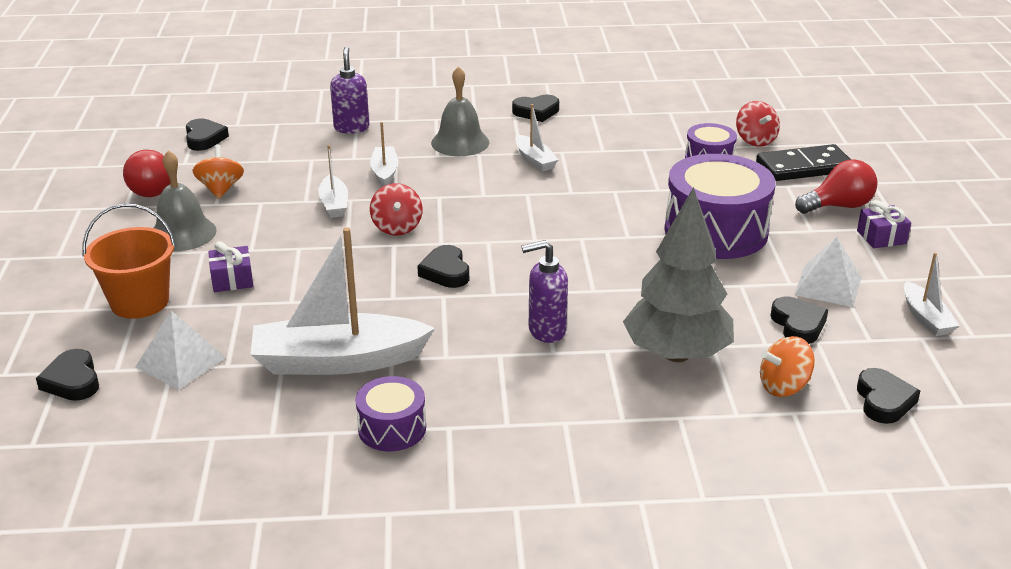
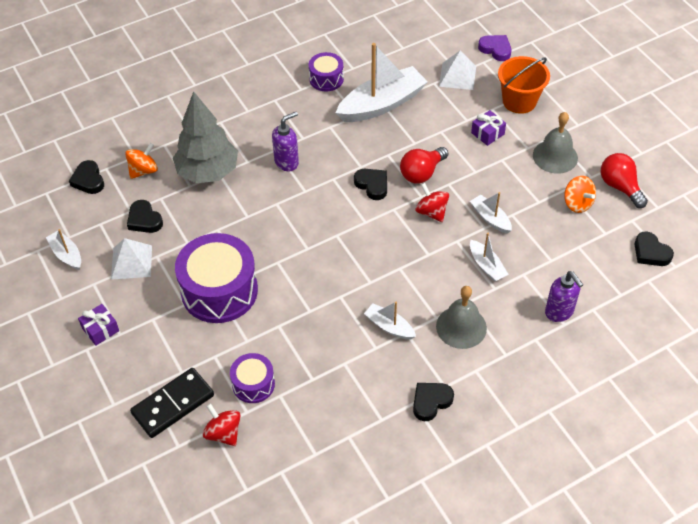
camera: 155 degrees right, 20 degrees up
(72, 381) = (495, 49): black heart -> purple heart
(838, 206) = (136, 357): red light bulb -> red light bulb (422, 173)

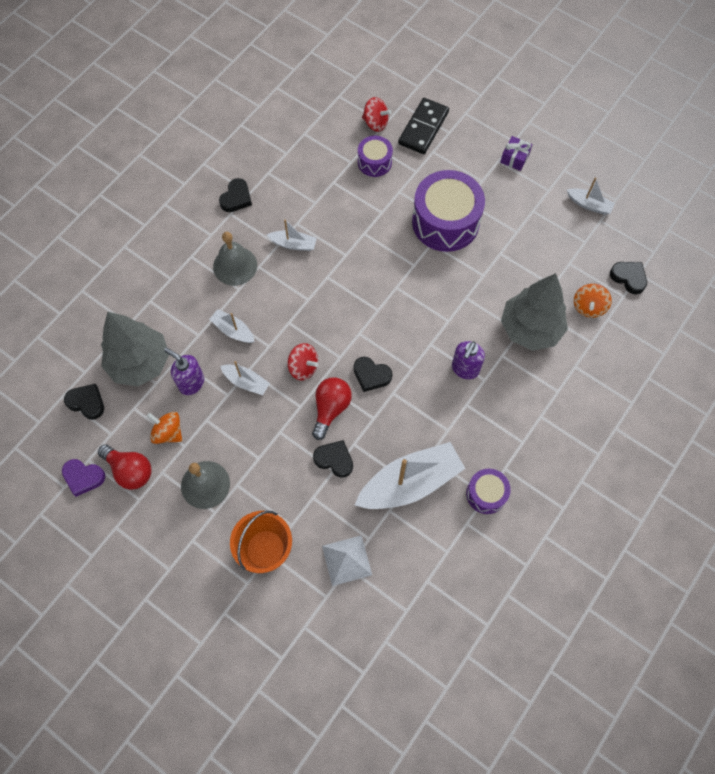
camera: 155 degrees right, 15 degrees up
(131, 262) = (532, 218): white pyramid -> none
(144, 220) = (551, 259): black heart -> black heart (334, 459)
(382, 104) = (410, 482): white boat -> white boat turned 150 degrees counterclockwise
(487, 133) = (284, 487): purple gift -> none
(495, 49) = (319, 625): purple heart -> purple heart (83, 477)
(559, 312) = (157, 310): purple soap dispenser -> purple soap dispenser (191, 383)
(590, 269) = (140, 363): none -> grey tree

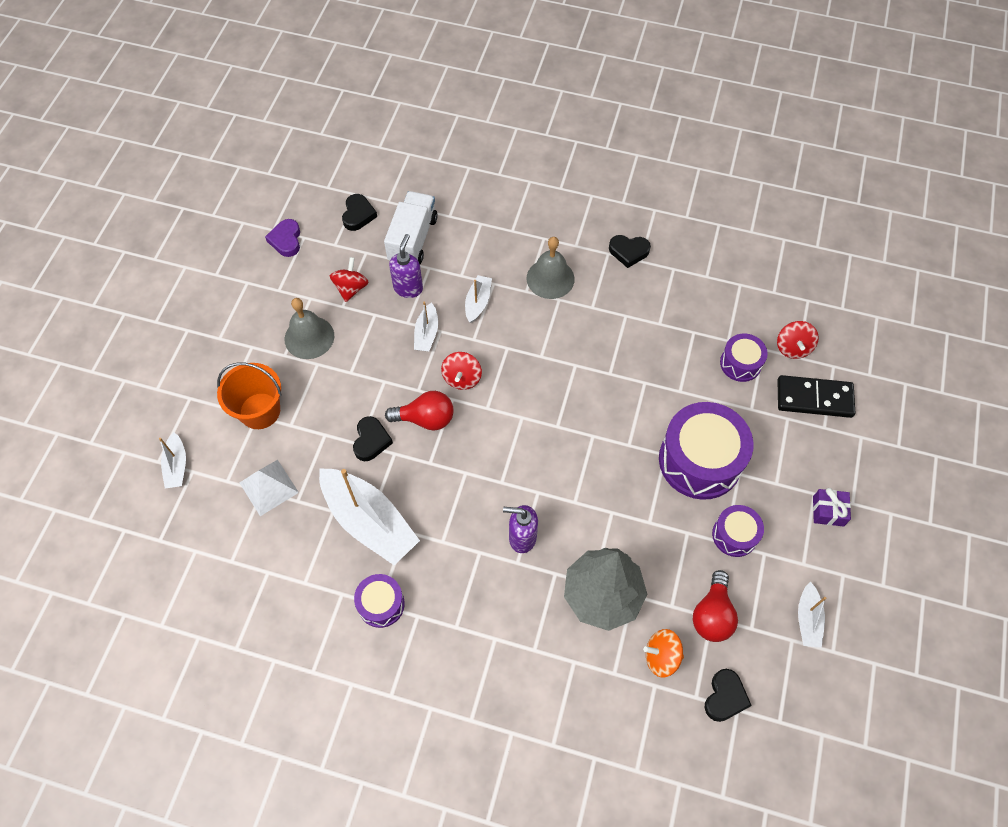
camera: 70 degrees right, 5 degrees down
(130, 471) = (304, 273): red light bulb -> red light bulb (712, 614)
(140, 363) = (413, 239): grey tree -> white truck
(168, 432) = (351, 288): orange spinning top -> red spinning top
(293, 244) = (599, 321): white boat -> white boat (177, 466)
(371, 375) = (477, 445): black heart -> none
(512, 223) = (734, 535): none -> purple drum

